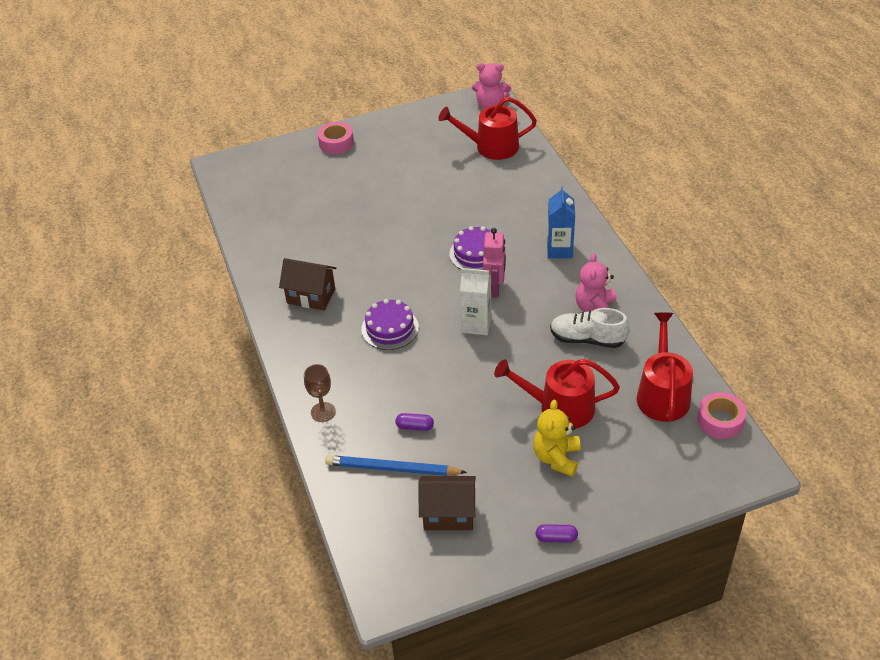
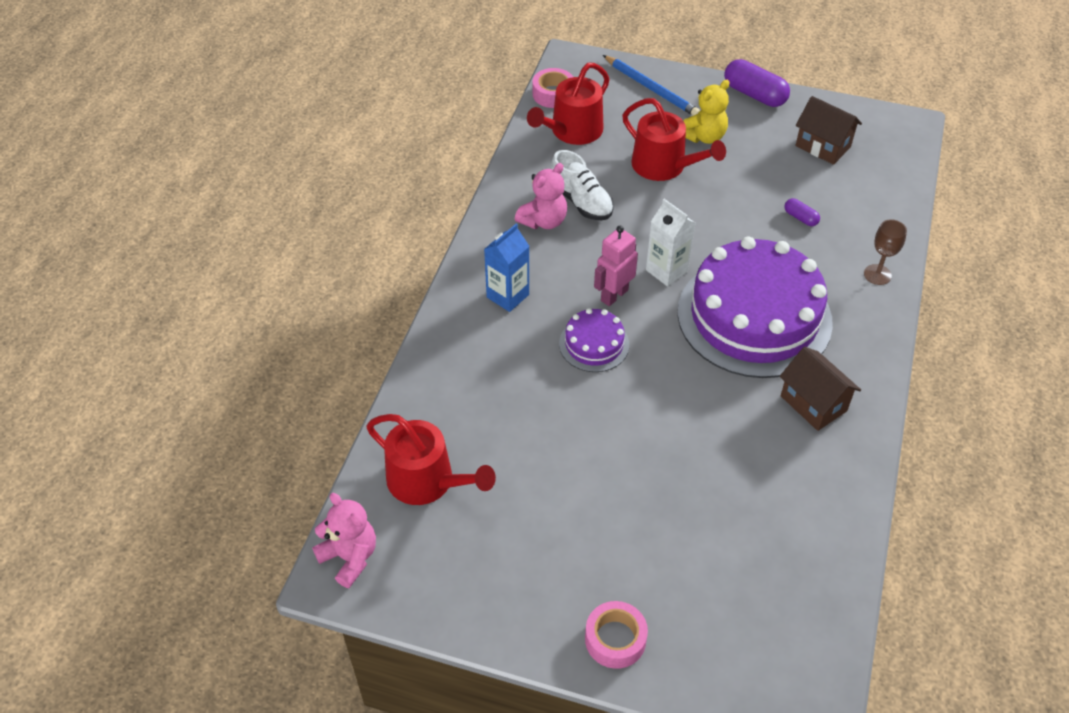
camera: 145 degrees left, 5 degrees up
(390, 328) = (754, 316): purple cake -> purple cake, size x2.23
(392, 469) = (845, 198): blue pencil -> blue pencil (651, 88)
(556, 538) = (754, 94): purple capsule -> purple capsule, size x1.99

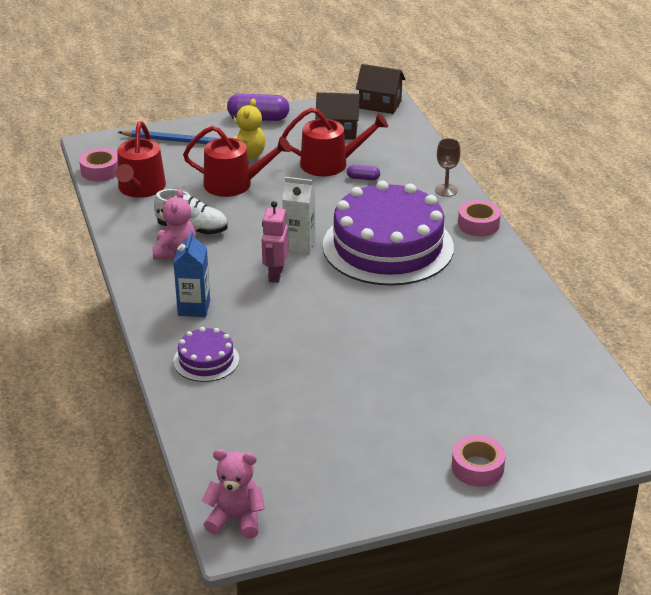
camera: 35 degrees left, 15 degrees down
(427, 481) = (248, 445): red watering can -> red watering can (330, 164)
(594, 344) = (290, 309): purple cake -> purple cake (206, 360)
(813, 403) = (475, 278): brown house -> brown house (380, 105)
(876, 336) = (478, 224): none -> pink tape

